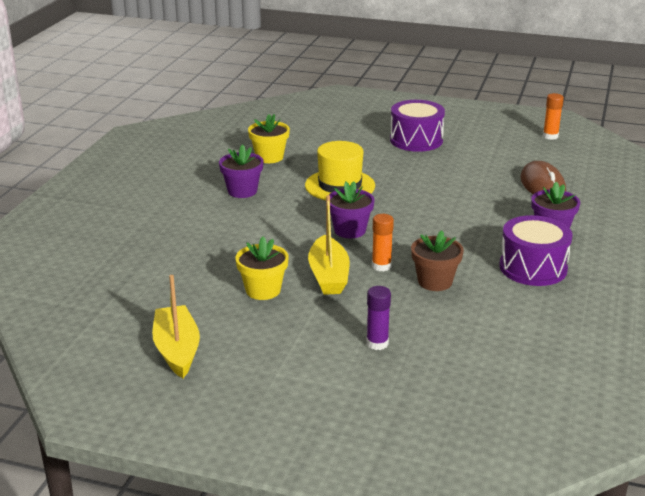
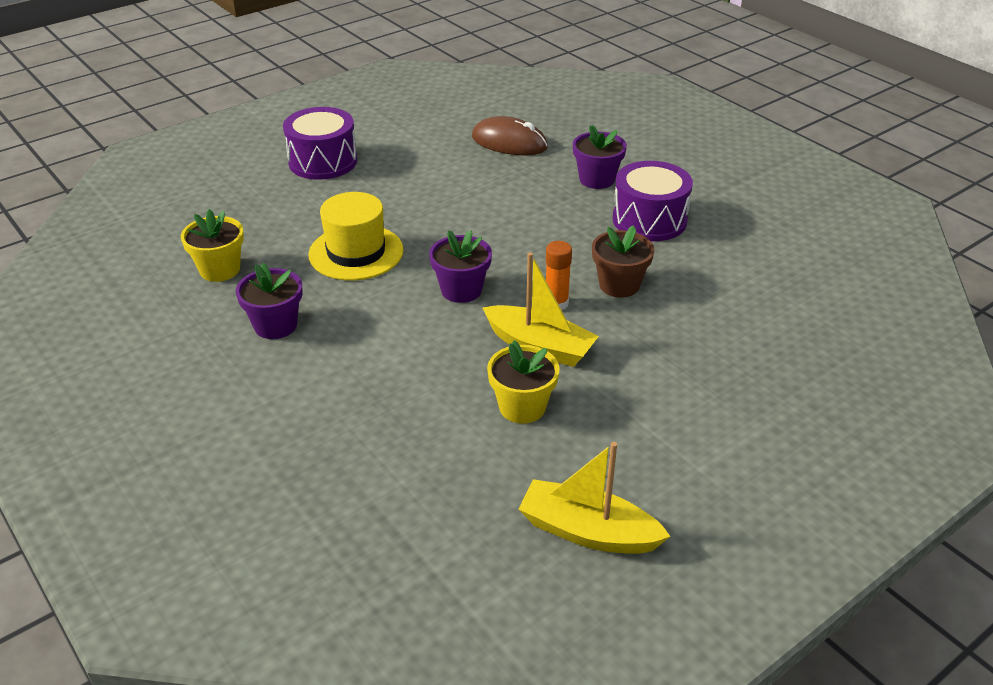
camera: 55 degrees left, 10 degrees up
(377, 343) = (699, 373): purple glue stick -> none
(550, 136) = (422, 92): orange glue stick -> none

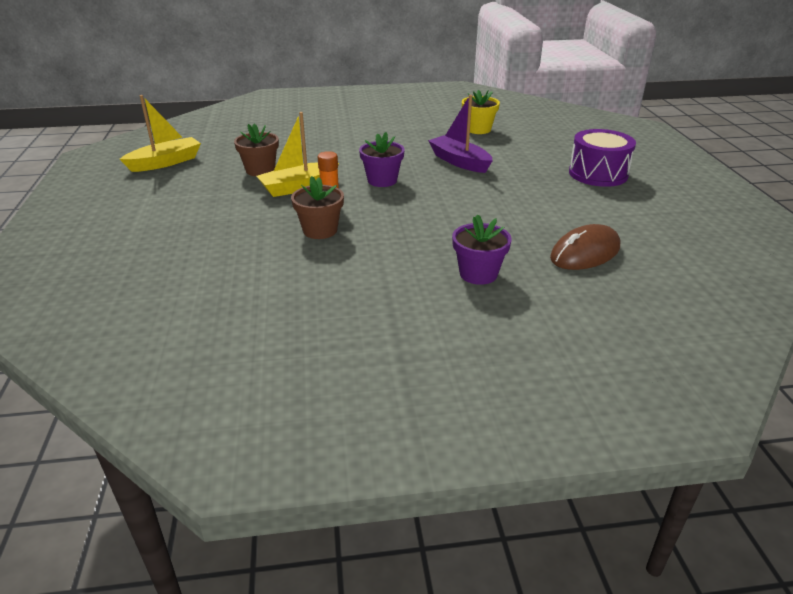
camera: 120 degrees right, 5 degrees down
(275, 325) = (409, 133): purple flower pot -> none
(356, 252) = (459, 162): yellow hat -> purple boat
(522, 407) = (260, 170): yellow flower pot -> brown flower pot
(649, 220) = (386, 275): purple drum -> none

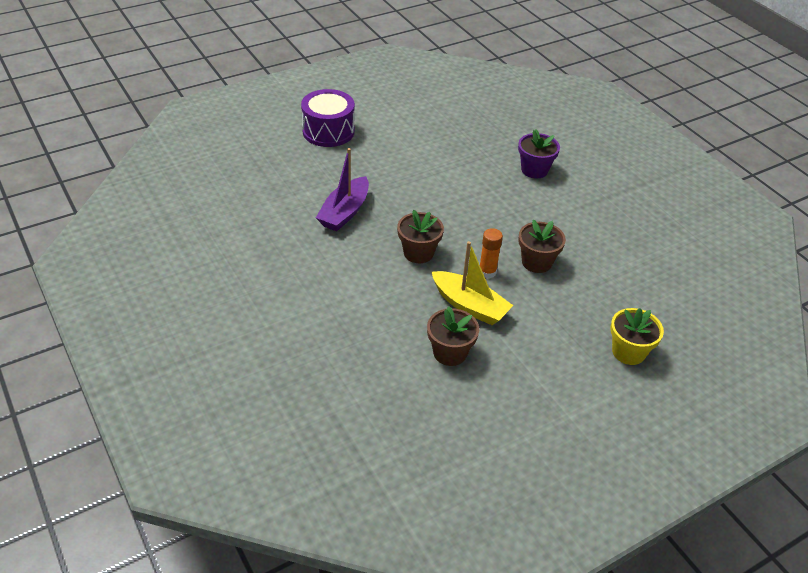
camera: 115 degrees left, 10 degrees up
(165, 162) = (482, 454): yellow boat -> none
(382, 180) = (418, 253): purple flower pot -> brown flower pot
(478, 129) = (244, 215): yellow flower pot -> yellow flower pot (628, 352)
(585, 253) = (472, 129): brown mouse -> none

